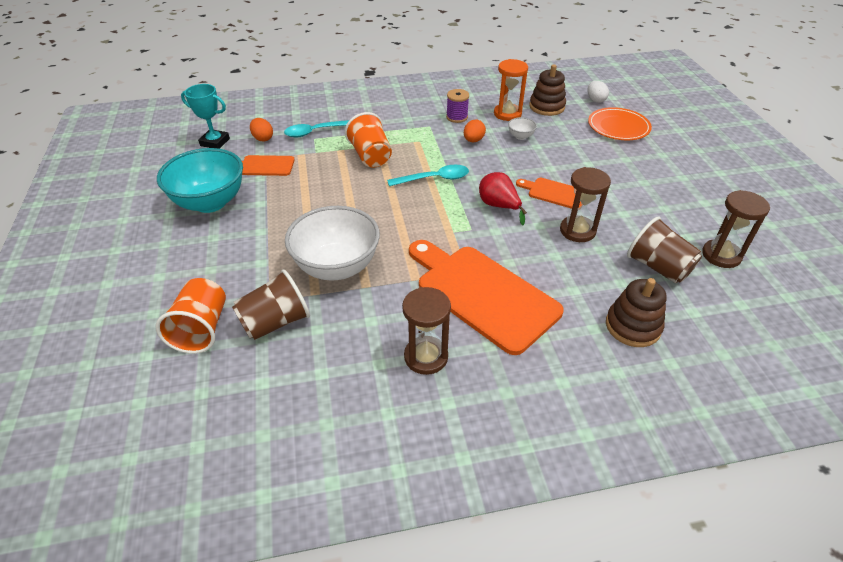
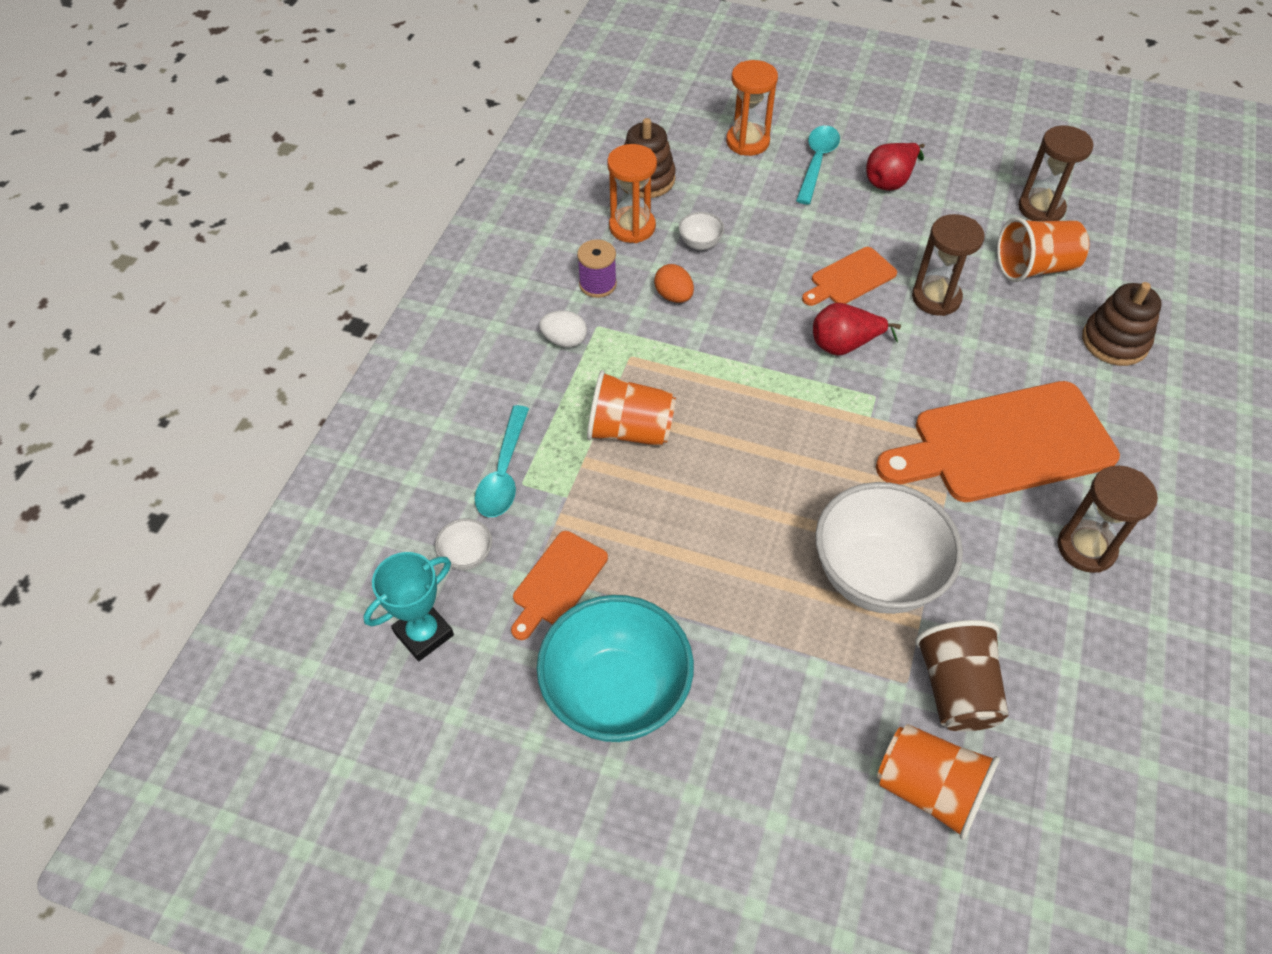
camera: 60 degrees left, 10 degrees up
(263, 138) = (467, 556): orange egg -> white bowl
(434, 179) = (739, 382): turquoise spoon -> turquoise spoon (817, 162)
(595, 100) = (668, 125): white egg -> white egg (564, 340)
(618, 127) = (747, 142): orange plate -> orange hourglass
(657, 184) = (890, 181): none -> red pear
(658, 267) = (1034, 268): brown cup -> orange cup

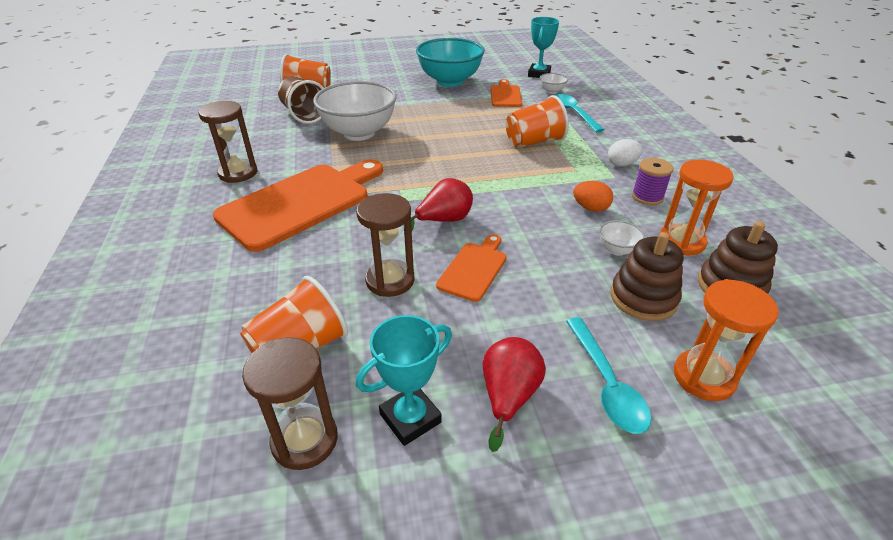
camera: 150 degrees right, 15 degrees down
(965, 194) = (410, 418): none -> turquoise trophy
(1114, 341) = (209, 303): brown stacking toy -> brown stacking toy (643, 298)

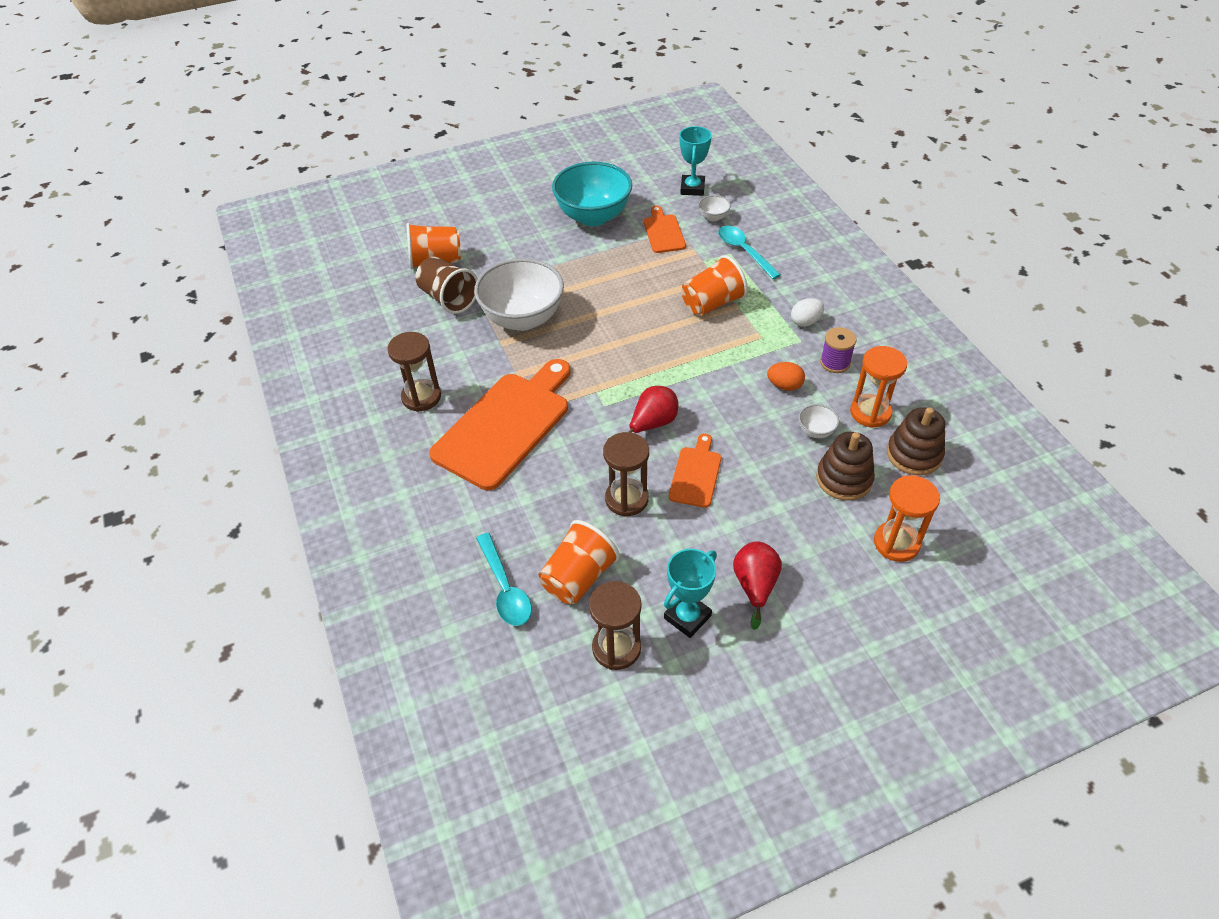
camera: 10 degrees left, 10 degrees up
(606, 384) = (825, 562): turquoise spoon -> turquoise spoon (505, 588)

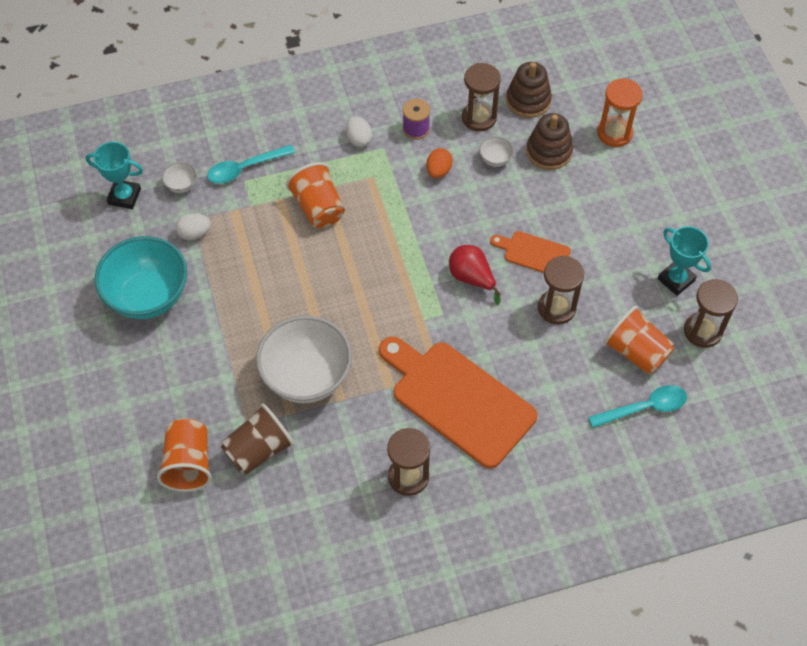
camera: 85 degrees left, 10 degrees up
(663, 232) = (194, 233): orange cutting board -> white egg
(755, 586) = (649, 231): red pear -> none
(870, 412) = (479, 118): orange hourglass -> brown hourglass

